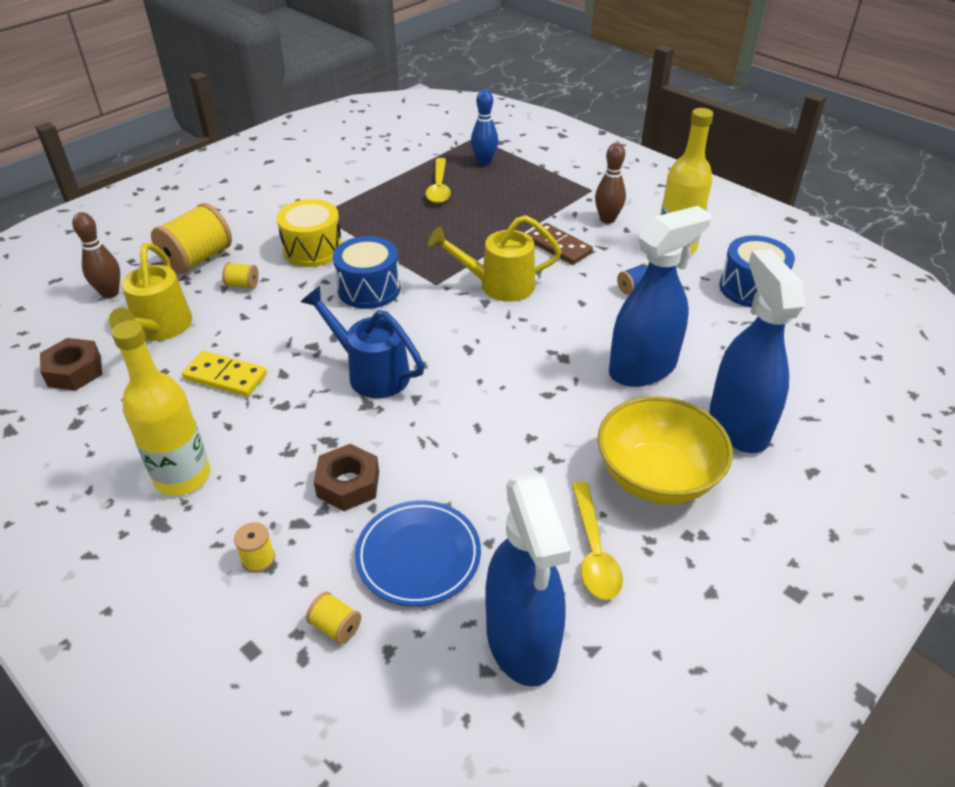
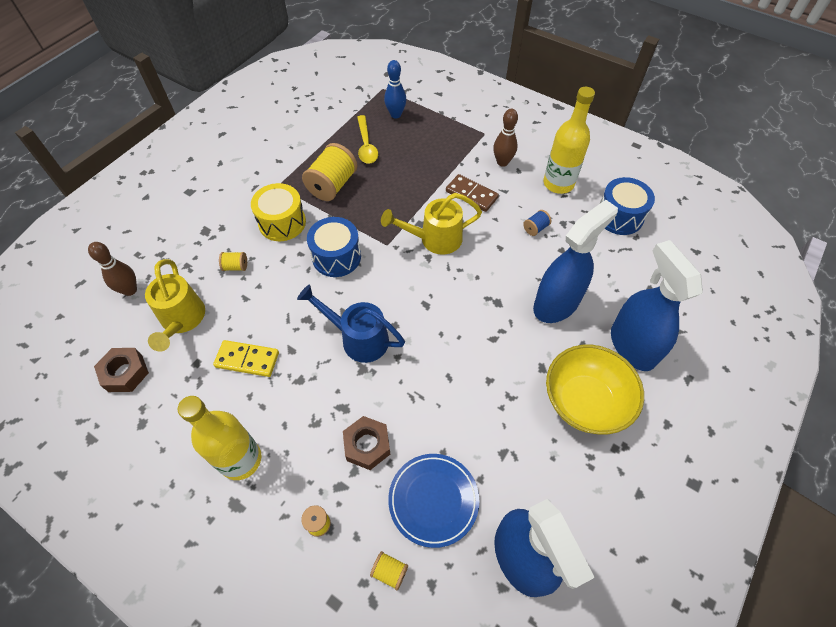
camera: 10 degrees left, 15 degrees up
(197, 259) = (192, 245): yellow spool -> yellow spool (332, 185)
(593, 551) = (554, 473): yellow spoon -> none

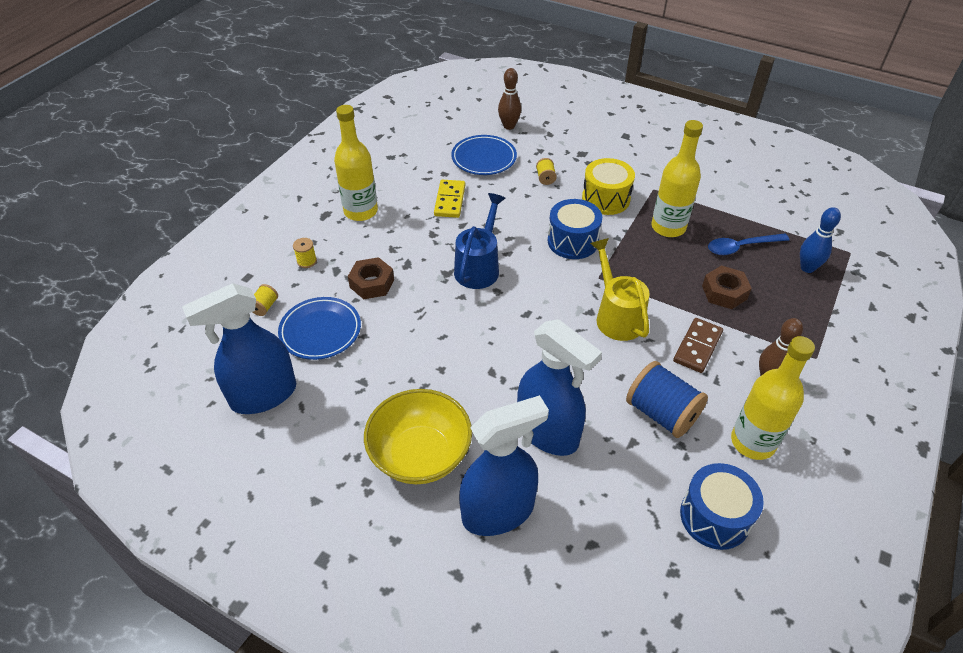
camera: 85 degrees right, 10 degrees down
(125, 373) = (432, 140): brown nut -> brown nut (724, 292)
(182, 320) = (484, 158): yellow watering can -> blue plate
(332, 185) = (668, 227): yellow spool -> yellow bottle
(366, 145) = (741, 247): yellow spoon -> blue spoon
(535, 228) = (662, 413): blue spool -> blue spool, size x2.16

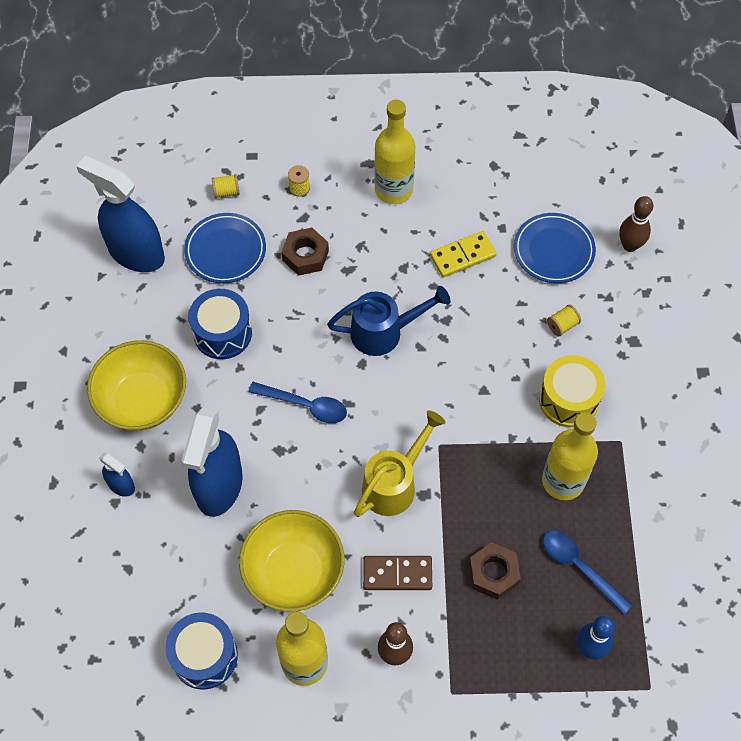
camera: 60 degrees right, 15 degrees up
(498, 512) = (121, 485): blue spray bottle -> blue spray bottle, size x0.46
(509, 341) = (305, 405): none -> blue spoon
(572, 241) = (477, 397): blue drum -> blue drum (222, 333)
(662, 413) = (294, 572): blue spool -> yellow bowl

